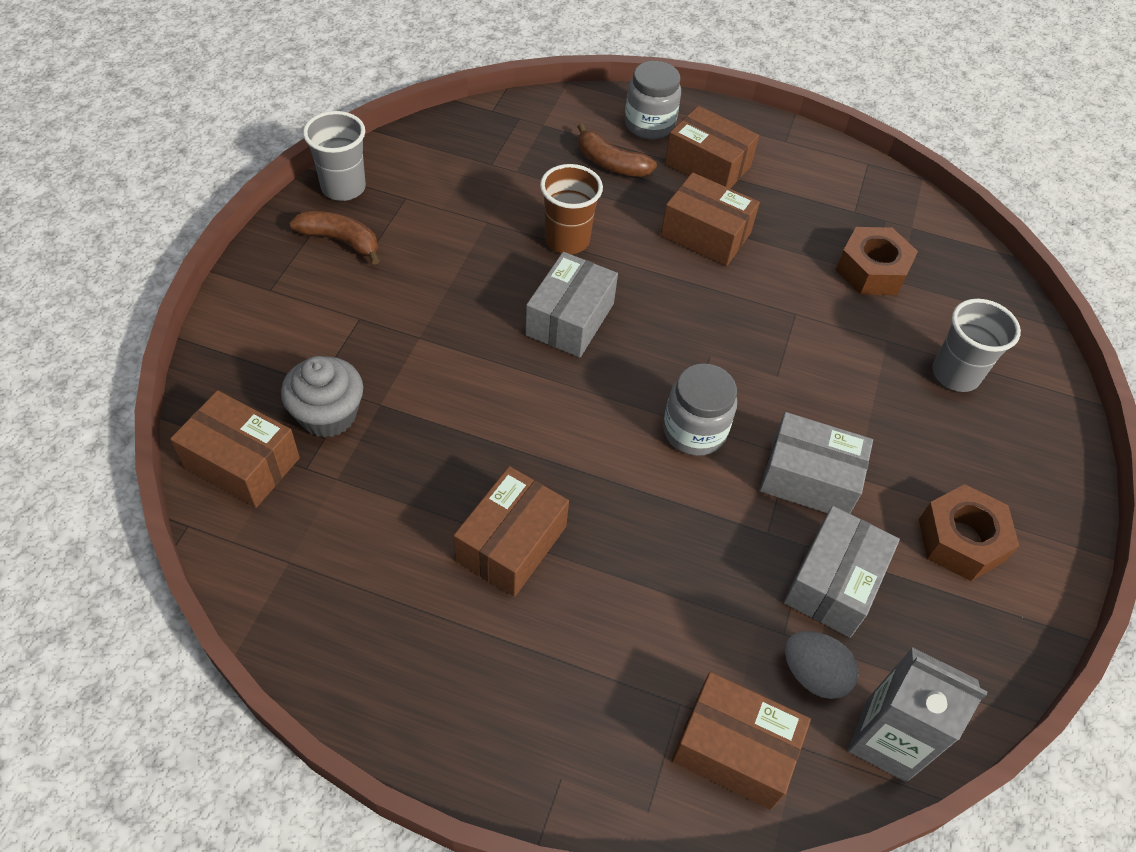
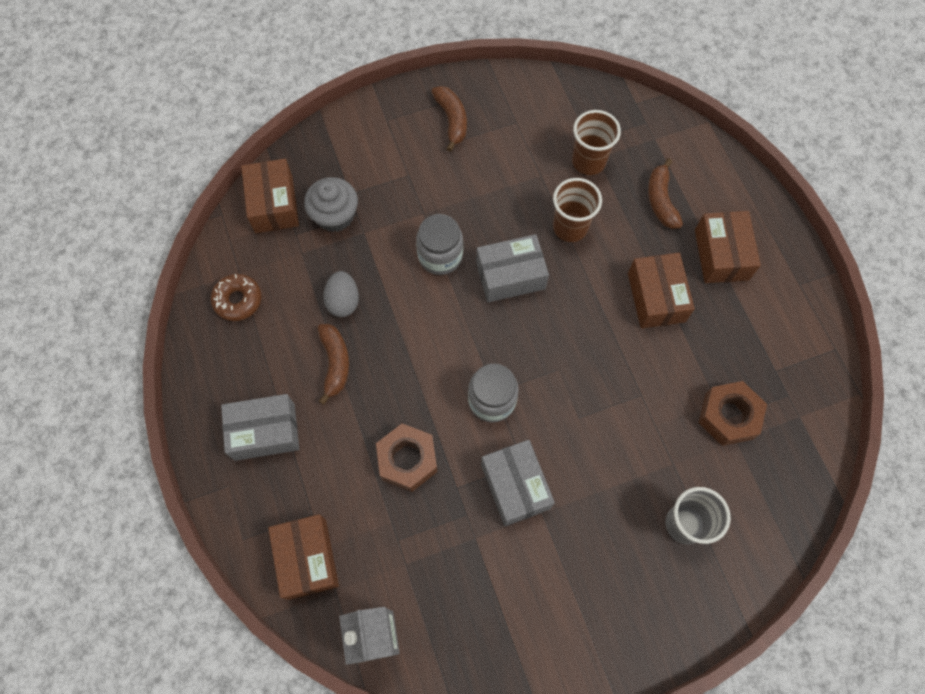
camera: 55 degrees right, 15 degrees up
(323, 589) = (238, 300): none -> brown donut
(343, 188) = (491, 87): grey cup -> none
(511, 543) = (335, 363): brown box -> brown banana
(512, 180) = (588, 161): none -> brown cup
(649, 124) = (722, 195): grey jar -> grey jar (440, 256)
(813, 674) = (384, 572): grey egg -> grey egg (343, 301)
(833, 583) = (453, 546): grey box -> grey box (265, 432)
(961, 540) = (548, 603): brown nut -> brown nut (407, 460)

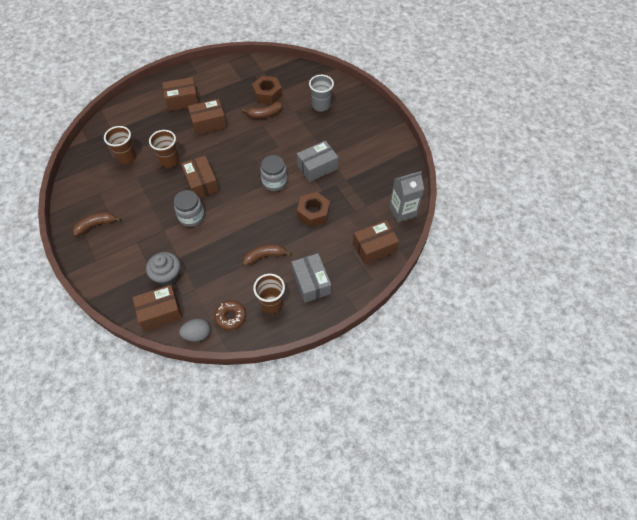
camera: 100 degrees left, 10 degrees down
(243, 363) = (272, 303): none -> brown cup
(343, 301) = (225, 259): grey egg -> grey egg (197, 334)
(510, 276) = (201, 183): grey box -> brown box
(661, 201) = (151, 125): brown banana -> brown banana (265, 114)

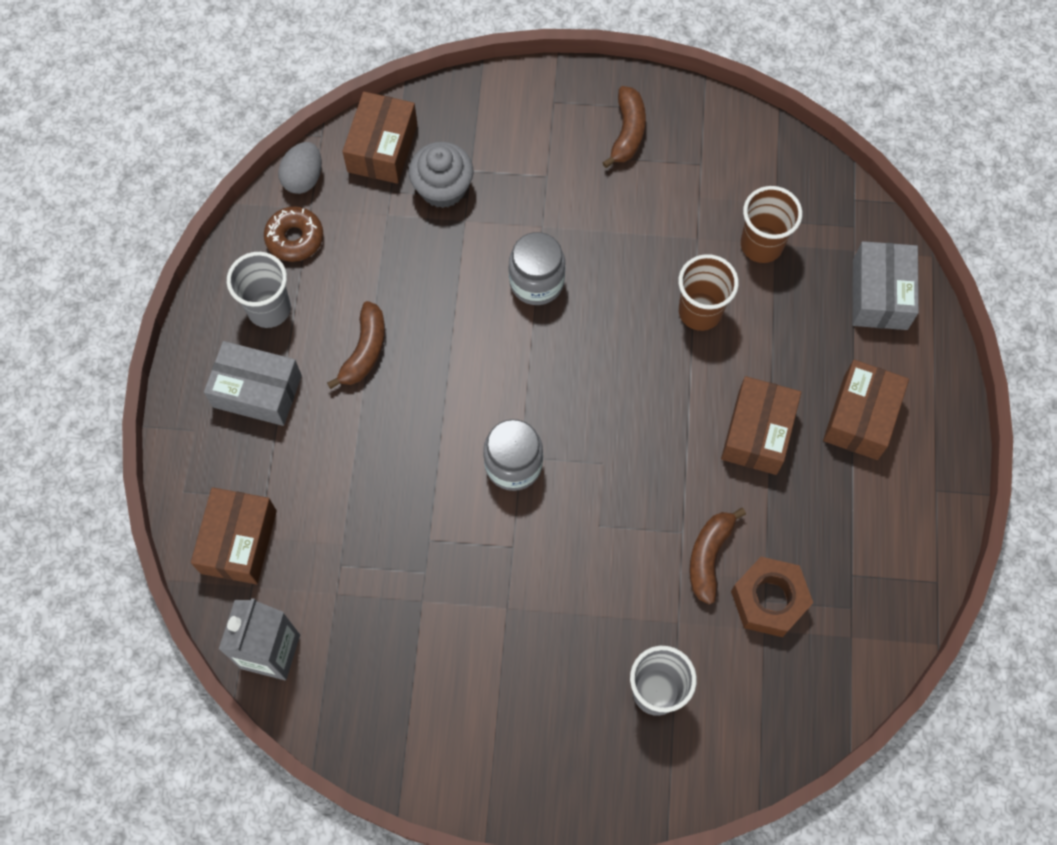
camera: 125 degrees right, 10 degrees up
(201, 183) = (603, 337): brown box -> none
(272, 303) = (269, 309): brown cup -> grey cup
(313, 213) = (391, 487): brown nut -> none
(317, 167) = (492, 567): grey box -> grey box (880, 294)

